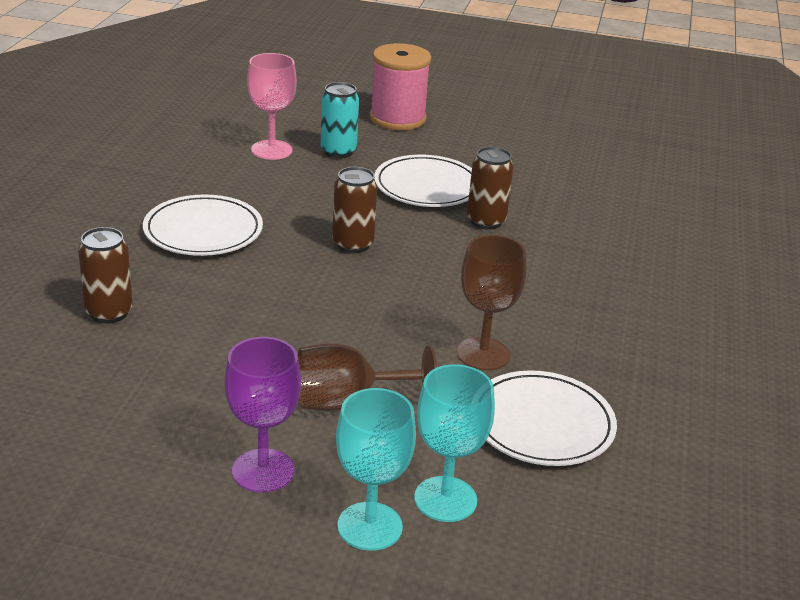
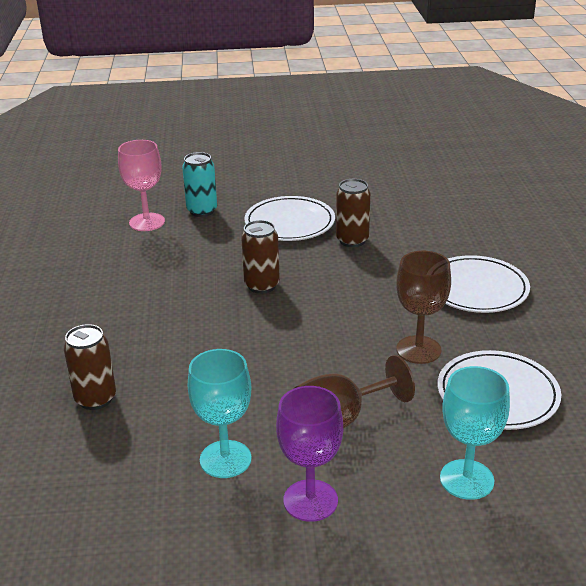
camera: 15 degrees left, 0 degrees up
(203, 231) = (132, 305): white plate -> white plate (476, 288)
(370, 526) = (424, 521): turquoise goblet -> turquoise goblet (225, 459)
(397, 118) = (232, 172): pink spool -> none

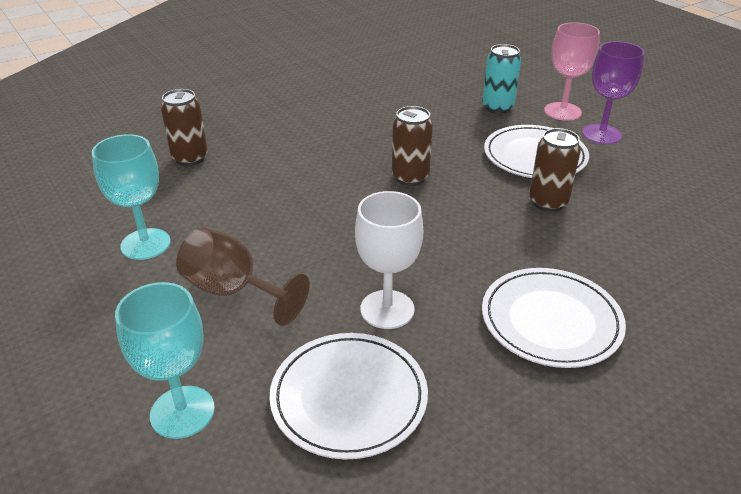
camera: 60 degrees right, 5 degrees up
(147, 222) = (448, 91): pink goblet -> pink goblet (562, 111)
(310, 500) = (109, 310): purple goblet -> purple goblet (601, 134)
(418, 350) = (387, 309): brown goblet -> white goblet

